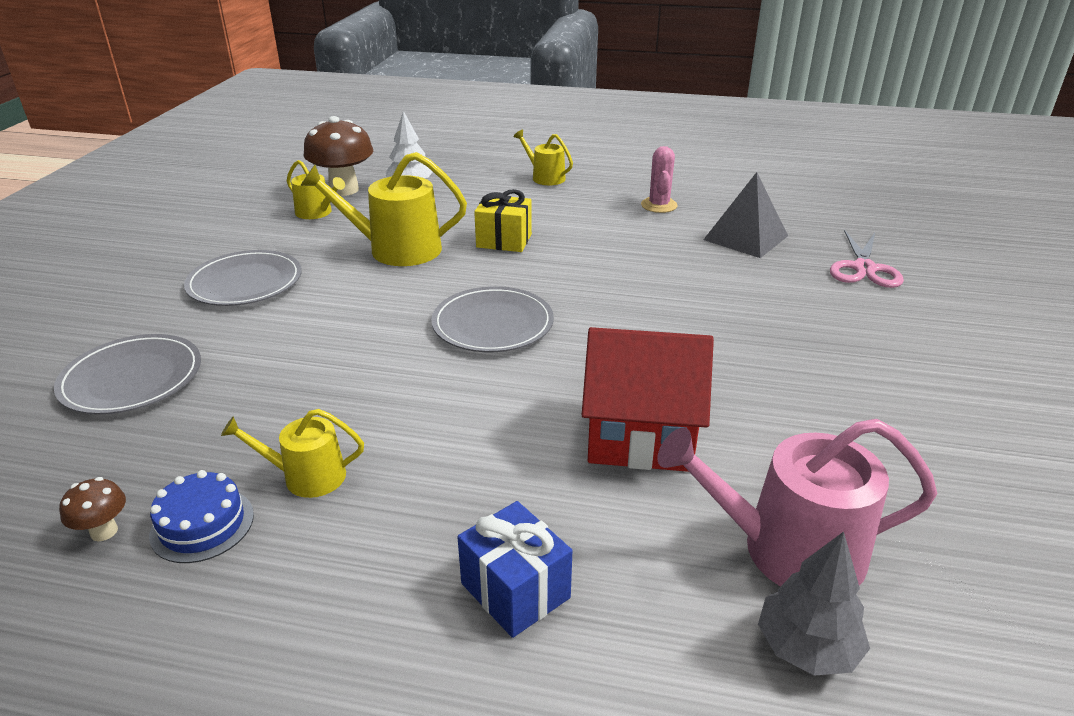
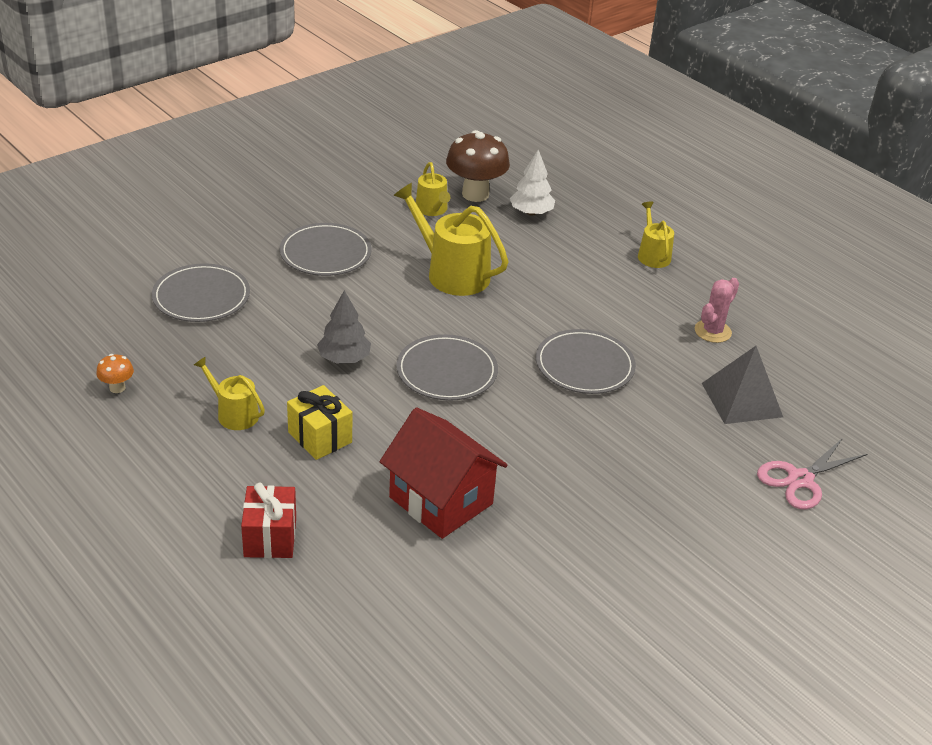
camera: 35 degrees right, 5 degrees up
(104, 531) = (117, 388): brown mushroom -> orange mushroom
(202, 524) = (162, 411): blue cake -> none
(504, 241) = (539, 304): yellow gift -> yellow gift (320, 437)
(515, 590) = (270, 537): blue gift -> red gift
(602, 266) = (584, 365): none -> grey plate
(788, 550) = (435, 611): pink watering can -> none
(807, 647) = (376, 656): grey tree -> grey tree (344, 358)

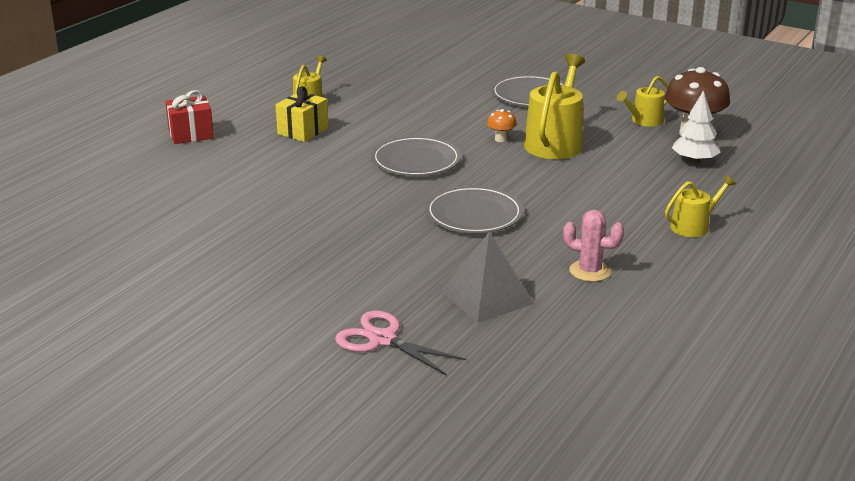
camera: 75 degrees right, 10 degrees down
(117, 388) = (312, 67): orange mushroom -> orange mushroom (501, 139)
(201, 297) = (432, 69): grey plate -> none
(344, 358) = (400, 123): grey tree -> none
(441, 500) = (258, 181): red house -> none

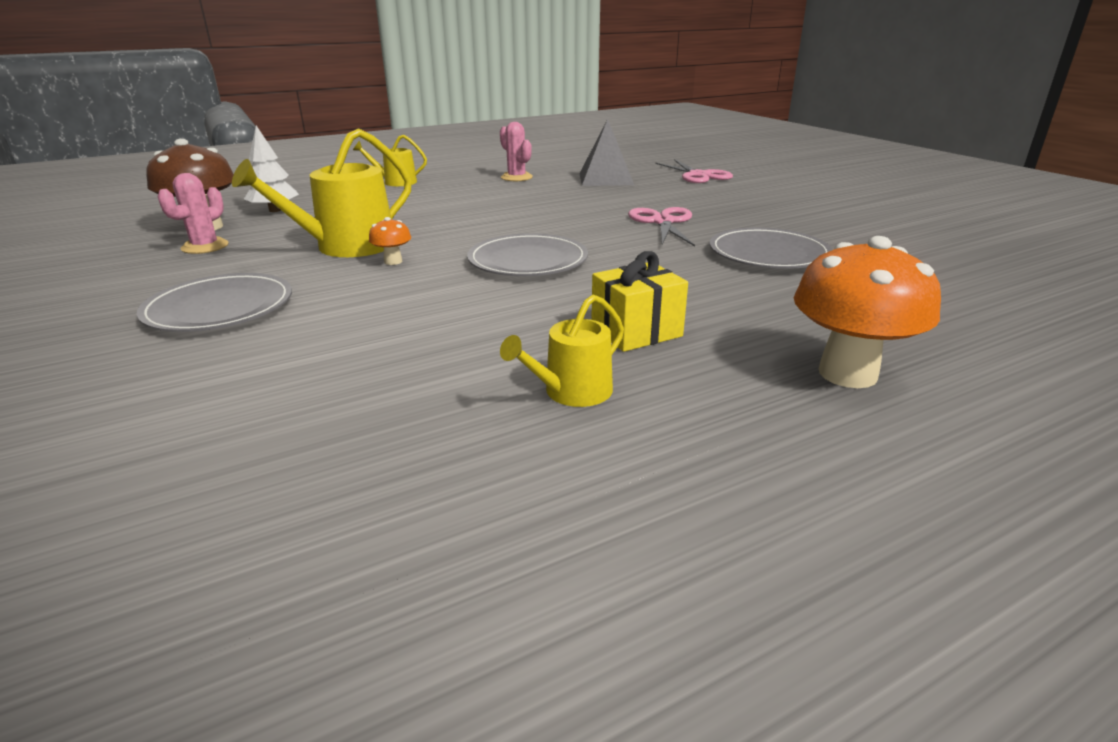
camera: 150 degrees left, 0 degrees up
(191, 134) = (847, 373): red gift -> orange mushroom
(356, 228) = (662, 222): none -> pink scissors
(474, 214) = (543, 213): grey plate -> grey plate (768, 254)
(644, 121) = (205, 246): yellow watering can -> pink cactus

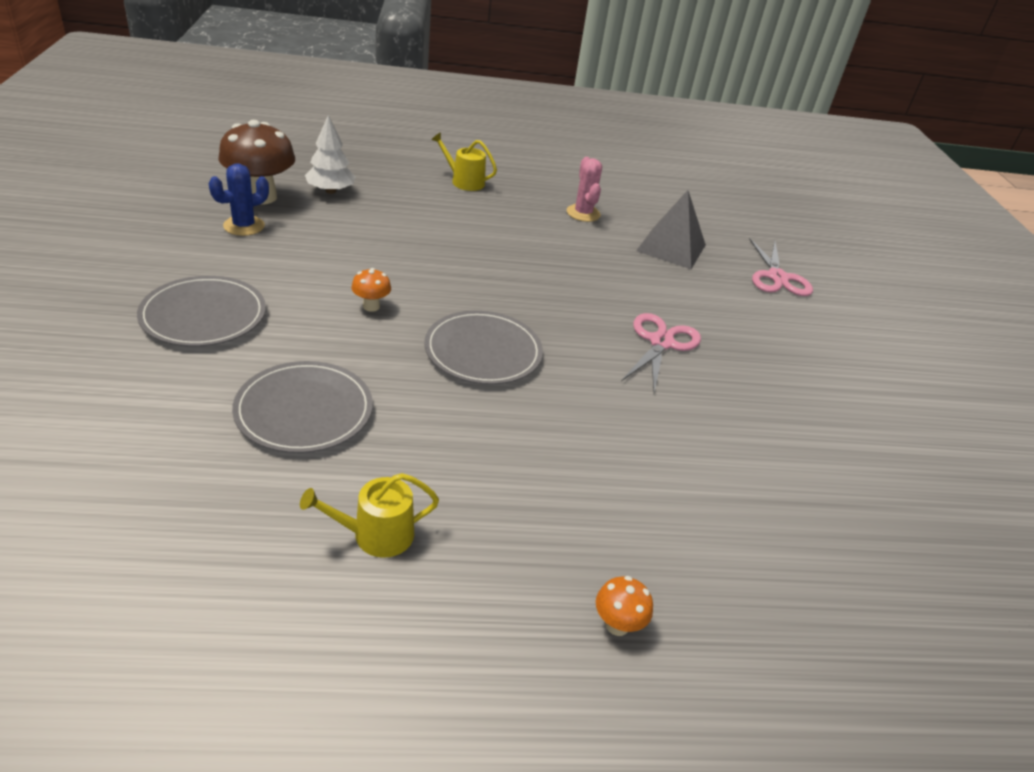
camera: 20 degrees right, 10 degrees up
(205, 246) = (244, 226): pink cactus -> blue cactus
(347, 247) = (350, 269): yellow watering can -> none
(636, 332) = (489, 488): yellow gift -> none
(768, 254) = (718, 435): grey plate -> grey plate (304, 410)
(847, 373) = (617, 625): orange mushroom -> orange mushroom, size x0.46

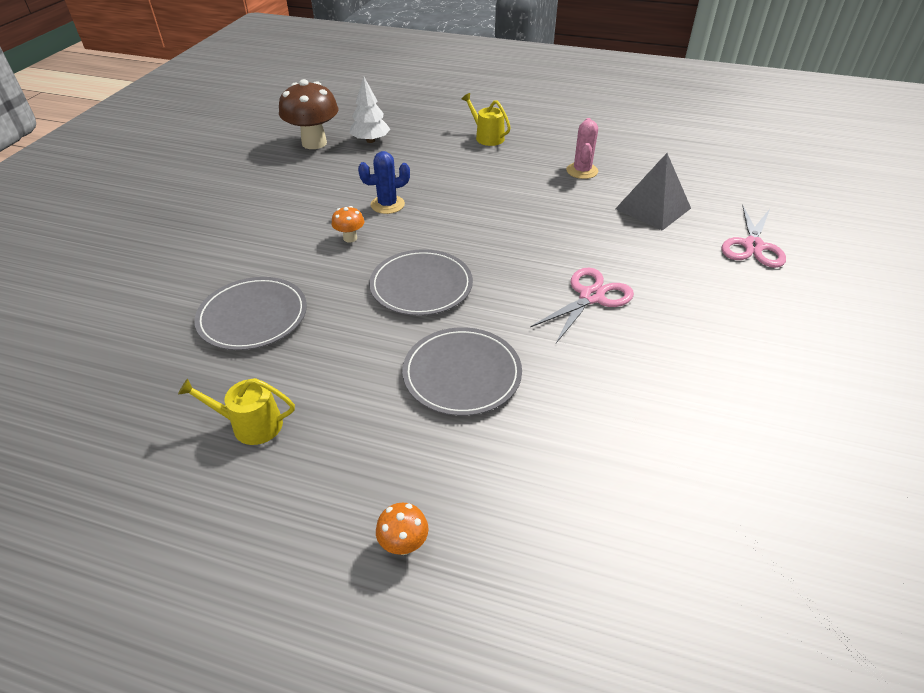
camera: 25 degrees right, 5 degrees up
(203, 315) = (222, 233): grey plate -> grey plate (462, 374)
(244, 226) = (289, 165): blue cactus -> blue cactus (387, 205)

